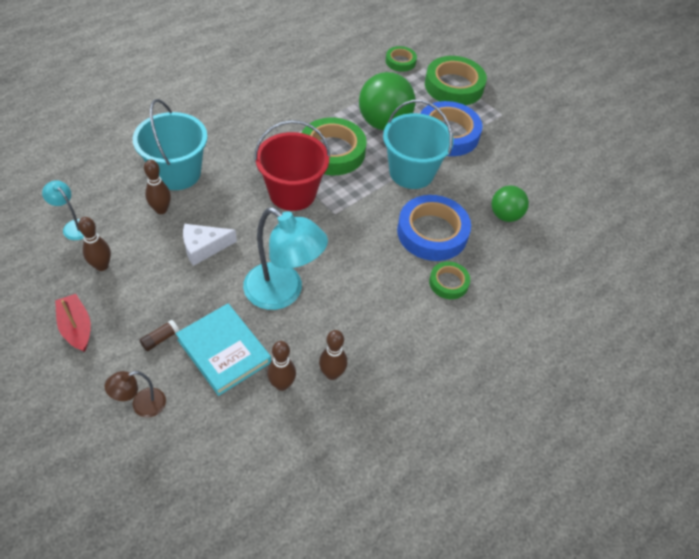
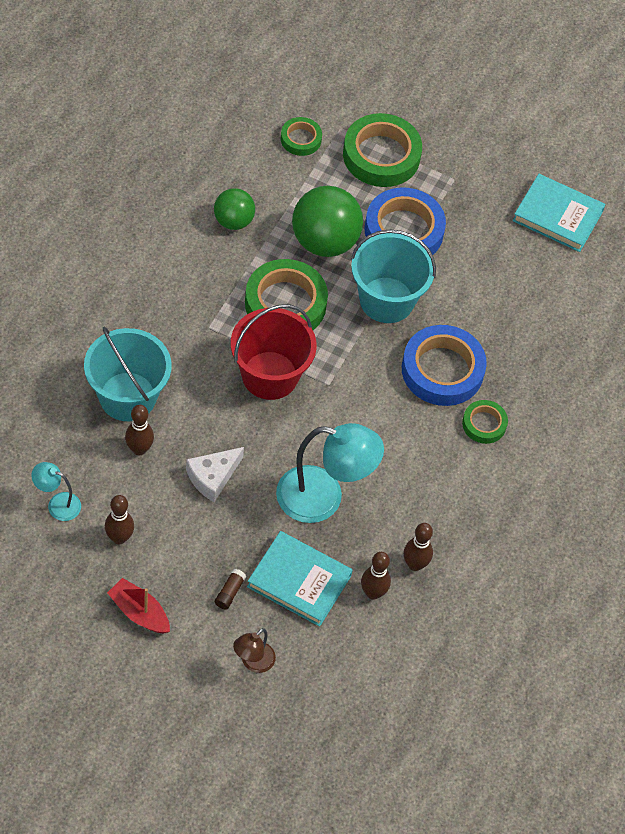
camera: 25 degrees left, 5 degrees up
(505, 215) = (510, 320): green ball -> green ball (233, 221)
(574, 159) = (557, 216): none -> turquoise book

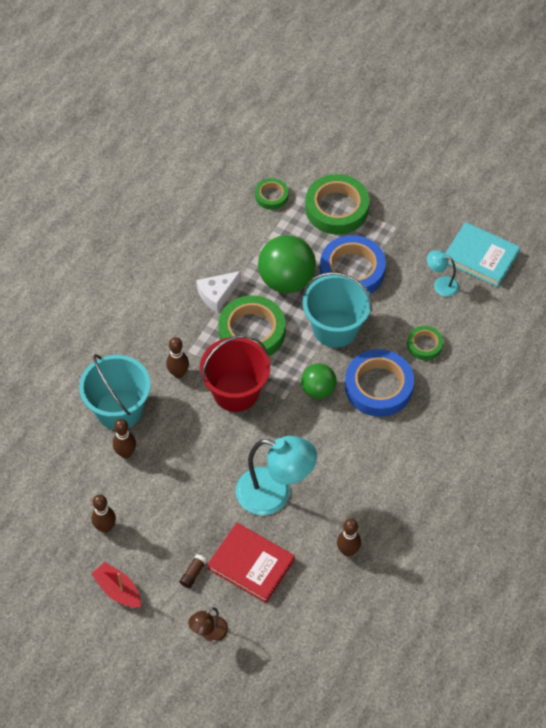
camera: 10 degrees right, 0 degrees up
(57, 504) = (57, 499): turquoise lamp -> turquoise lamp (441, 284)
(212, 477) = (184, 477): white cheese -> white cheese (217, 294)
(233, 221) = (213, 264): green ball -> green ball (318, 390)
(299, 581) = (251, 564): turquoise book -> red book
(373, 593) = (312, 575): brown bowling pin -> brown bowling pin (178, 373)
(484, 424) = (411, 432): green tape -> green tape (424, 345)

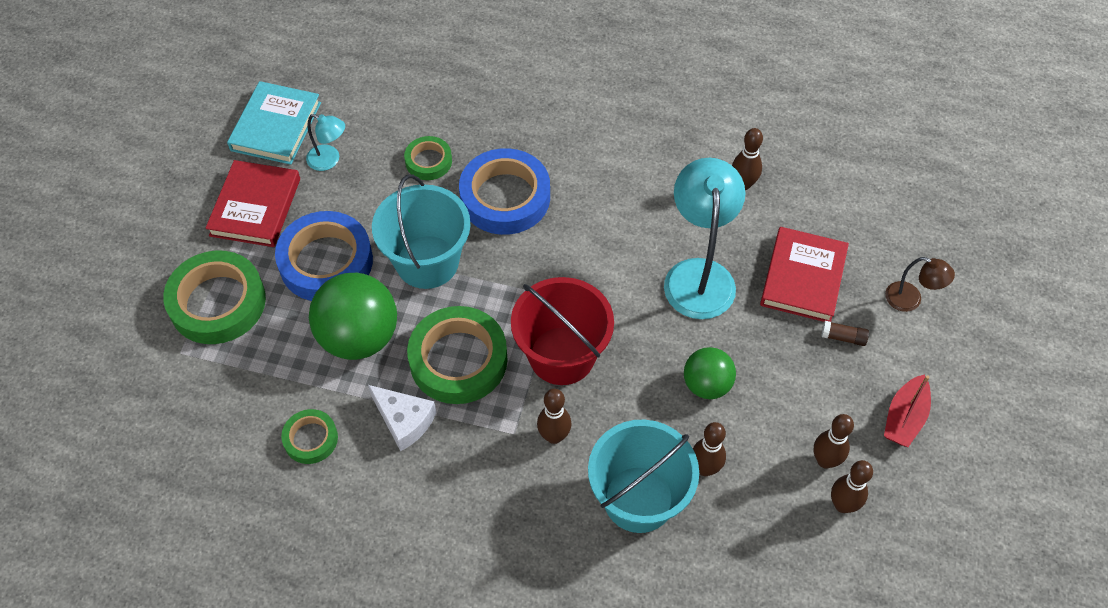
camera: 105 degrees left, 0 degrees up
(71, 526) = (842, 505): none -> brown bowling pin
(271, 196) = (205, 392): green tape -> green tape (310, 439)
(318, 390) = (529, 261): green ball -> green ball (706, 385)
(410, 237) = (255, 207): none -> red book
(441, 284) = (329, 160): turquoise lamp -> turquoise lamp turned 75 degrees counterclockwise

